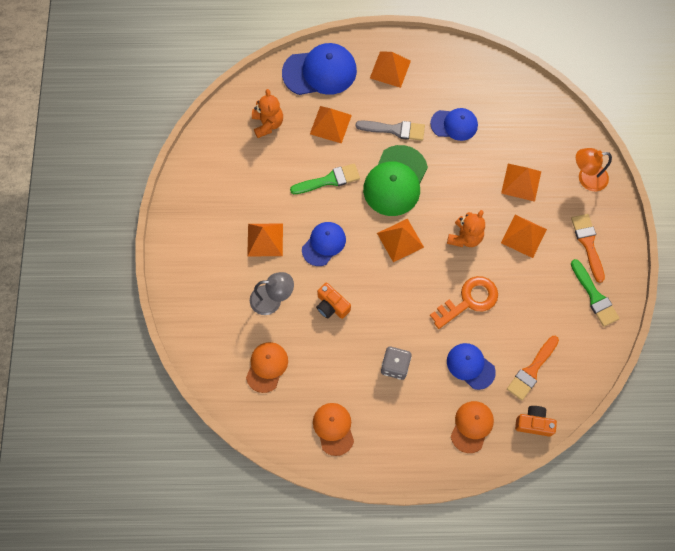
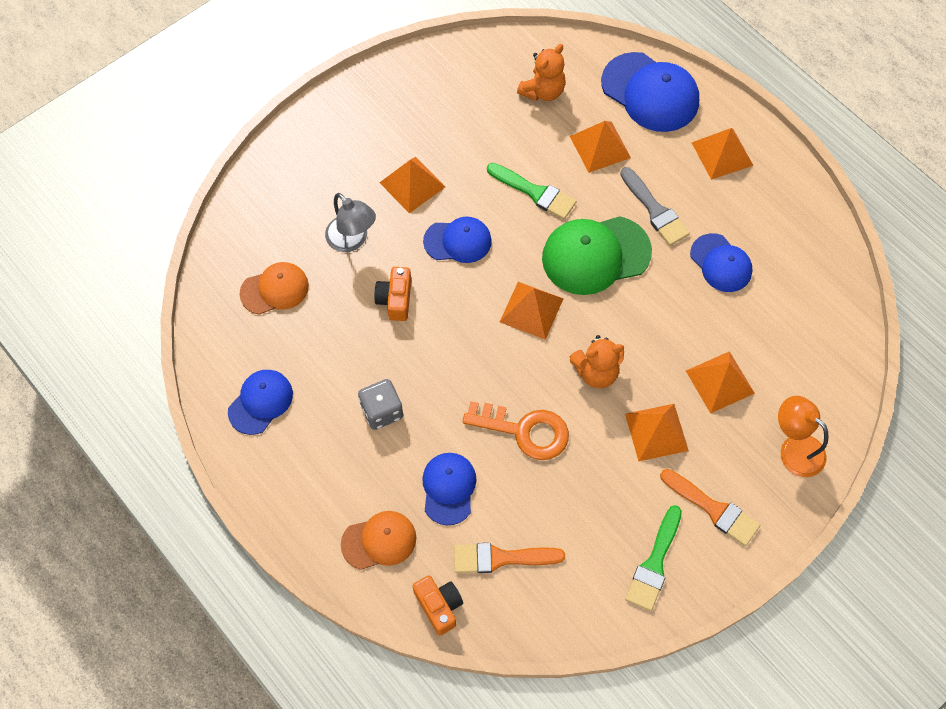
camera: 50 degrees right, 5 degrees down
(333, 428) = (260, 402): orange cap -> blue cap
(588, 244) = (713, 509): orange brush -> orange brush turned 90 degrees clockwise

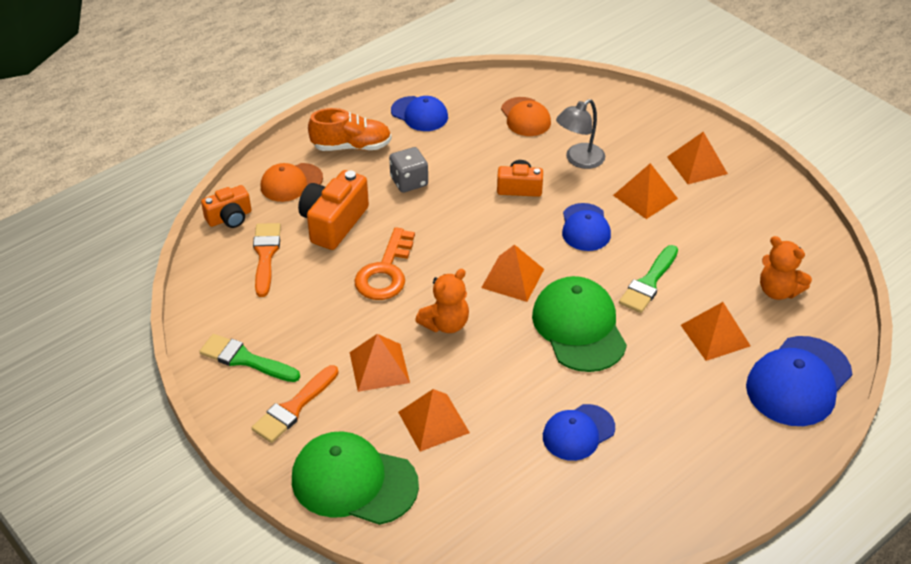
camera: 90 degrees right, 20 degrees down
(316, 476) = (351, 146): none -> orange shoe
(379, 541) = (291, 183): orange cap -> orange cap turned 75 degrees clockwise
(448, 488) = (333, 223): blue cap -> orange camera
(596, 372) = (445, 324): orange teddy bear -> orange teddy bear turned 120 degrees counterclockwise
(655, 210) = (640, 378): grey brush -> none
(722, 154) = (726, 443): orange pyramid -> orange pyramid (697, 165)
(794, 448) = (353, 482): orange lamp -> green cap

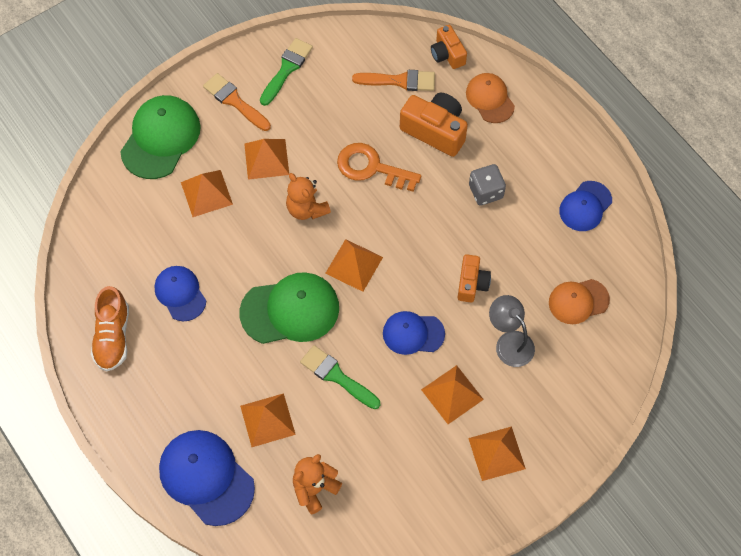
camera: 95 degrees right, 20 degrees up
(351, 146) = (538, 147): orange shoe -> orange shoe (113, 336)

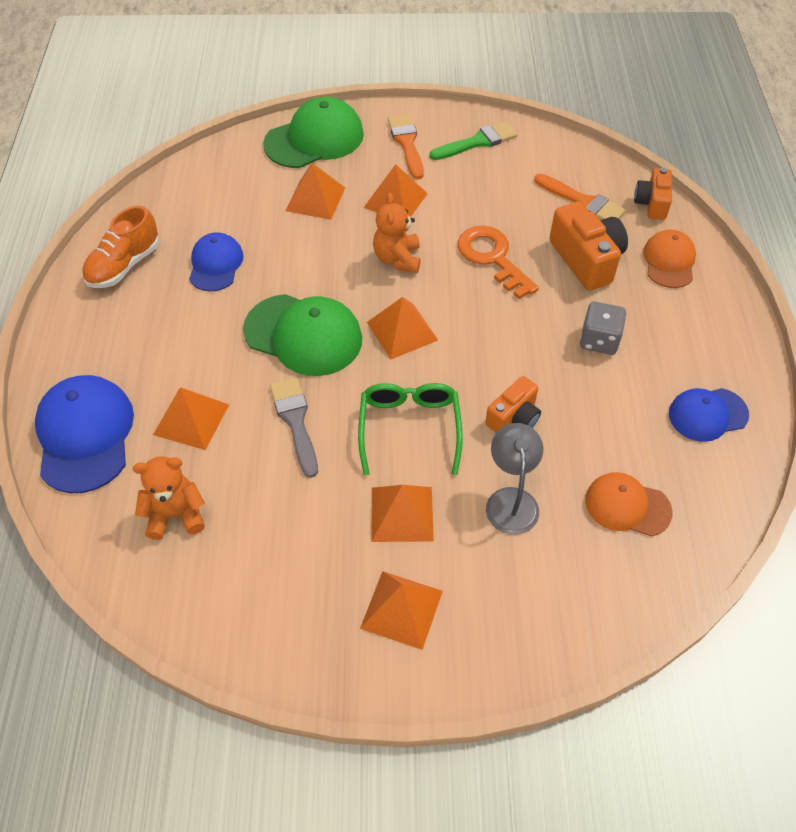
camera: 35 degrees right, 10 degrees down
(337, 376) = (295, 421): green brush -> grey brush
(413, 333) = (409, 428): blue cap -> green glasses

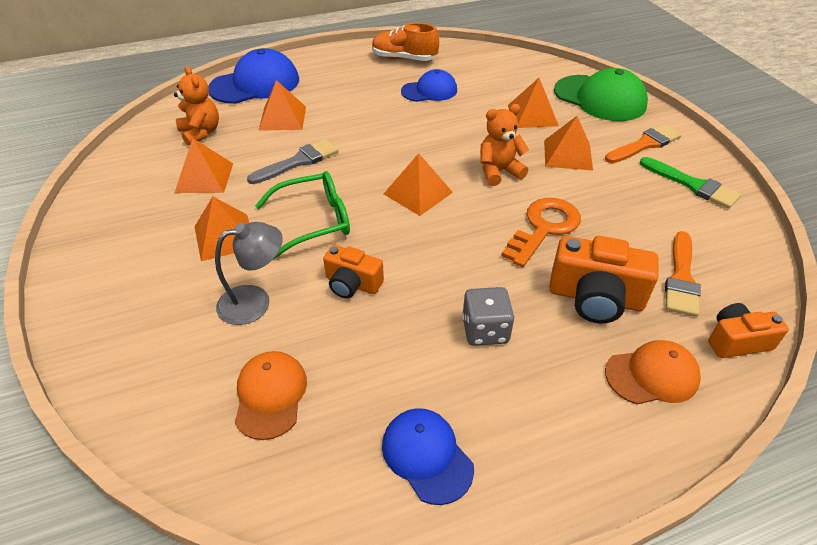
camera: 70 degrees right, 10 degrees down
(303, 335) = (384, 145): green cap -> none
(401, 609) = (132, 257): orange pyramid -> orange pyramid (204, 177)
(586, 260) = (595, 298): orange camera -> orange camera turned 60 degrees clockwise

